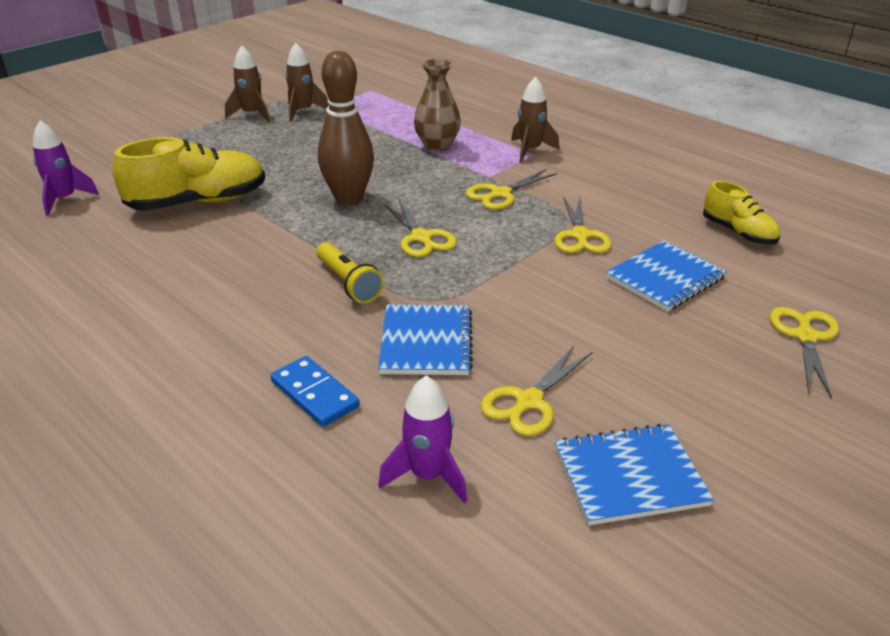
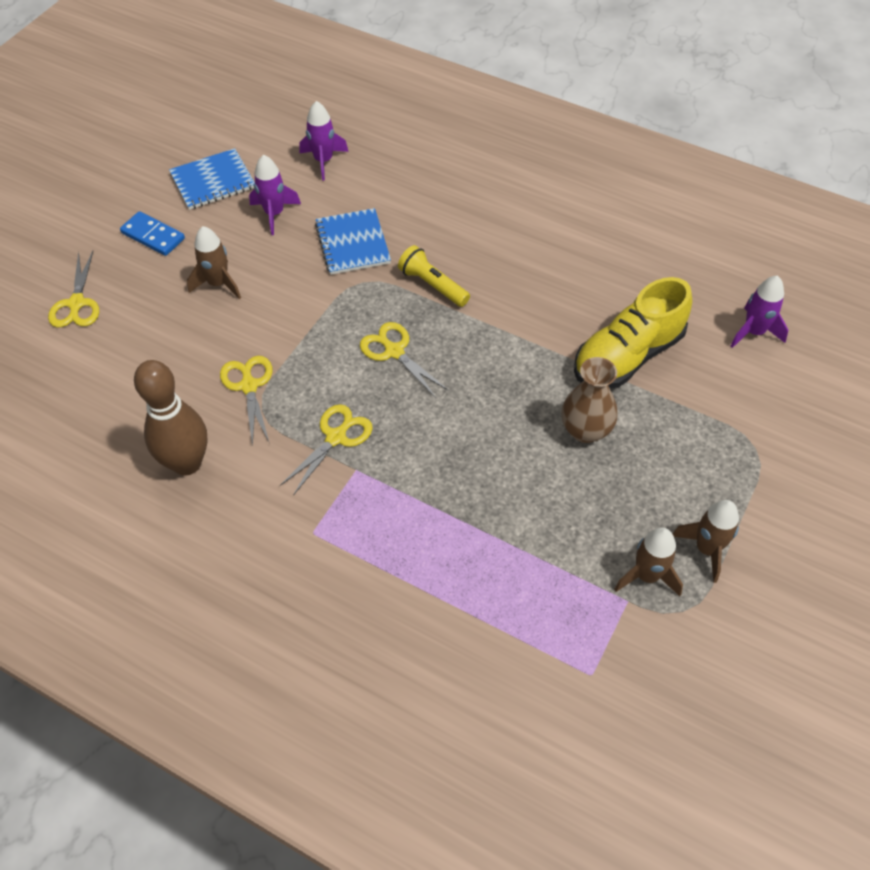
camera: 165 degrees right, 20 degrees up
(315, 394) = (409, 193): blue domino -> blue domino (153, 236)
(349, 199) = (487, 394): brown bowling pin -> brown bowling pin (187, 463)
(437, 145) = (434, 525): brown vase -> brown vase (585, 430)
(529, 401) = (274, 214): yellow scissors -> purple rocket
(530, 150) = (317, 539): brown rocket -> brown rocket (218, 284)
(665, 278) = (175, 345): blue notebook -> none
(738, 233) = (96, 424): yellow shoe -> none

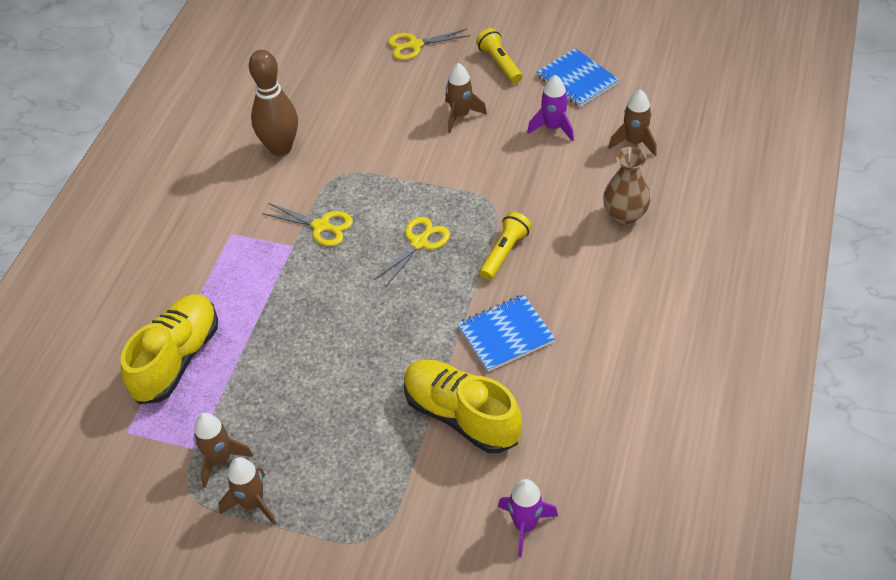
camera: 80 degrees right, 5 degrees down
(153, 236) = (499, 64): blue domino -> yellow flashlight
(249, 386) = (360, 162): yellow scissors -> none
(323, 161) = (634, 142): purple rocket -> brown rocket
(353, 243) = (536, 187): blue notebook -> blue notebook (506, 334)
(495, 610) = (177, 359): none -> yellow shoe
(585, 430) = (364, 394): brown vase -> brown vase (624, 215)

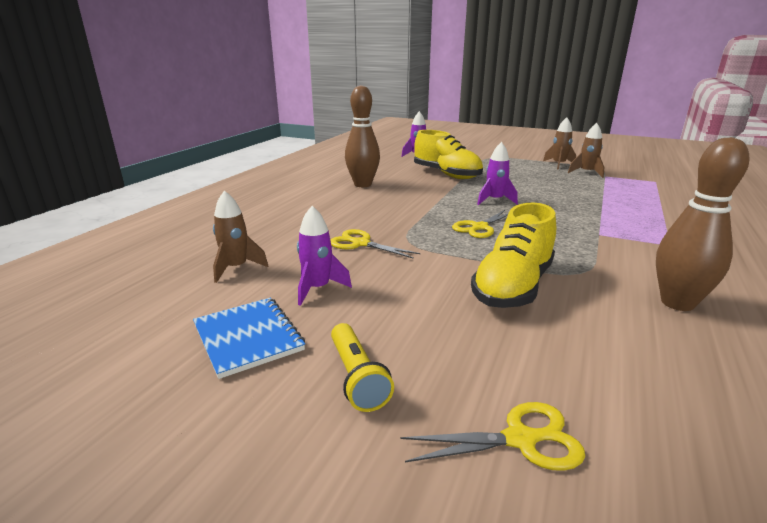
camera: 175 degrees left, 25 degrees down
(177, 359) = (650, 197): yellow shoe -> yellow shoe (513, 286)
(321, 226) = (578, 242): yellow scissors -> yellow scissors (361, 244)
(393, 319) = (494, 200): none -> purple rocket
(460, 116) = (434, 312): brown rocket -> none
(504, 252) = (405, 218): yellow flashlight -> none
(506, 334) = (414, 191): blue notebook -> none
(587, 351) = (363, 184): none -> brown bowling pin
(624, 215) = (292, 227): brown vase -> none

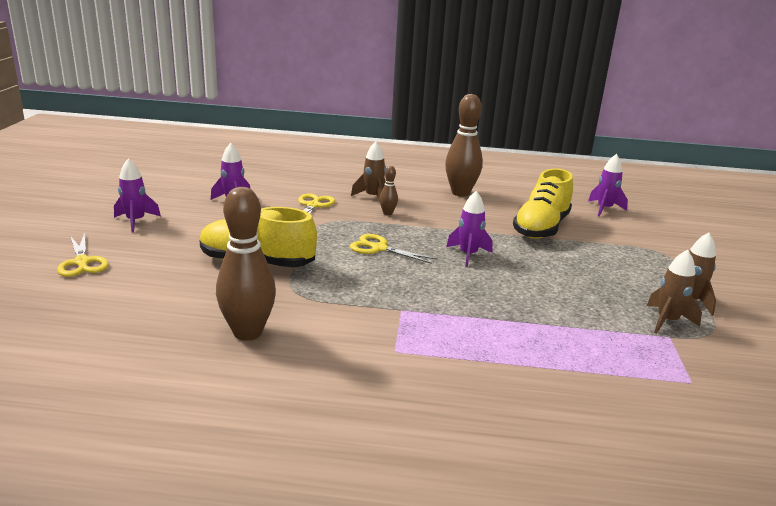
camera: 70 degrees right, 0 degrees up
(236, 268) = (254, 177): brown rocket -> brown rocket (373, 197)
(248, 337) = (172, 193): blue notebook -> none
(357, 377) = (136, 221): yellow flashlight -> purple rocket
(398, 214) = (387, 213): none -> brown bowling pin

